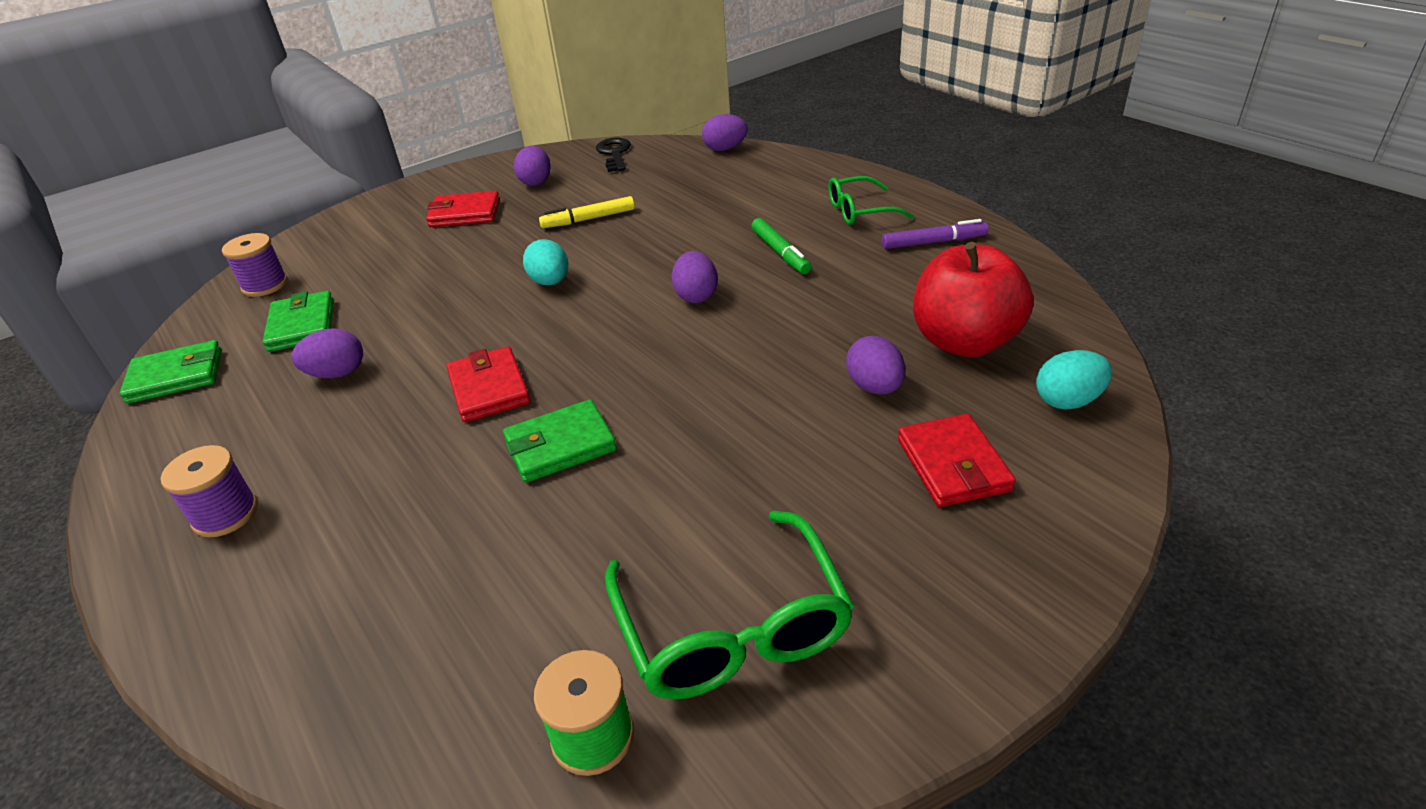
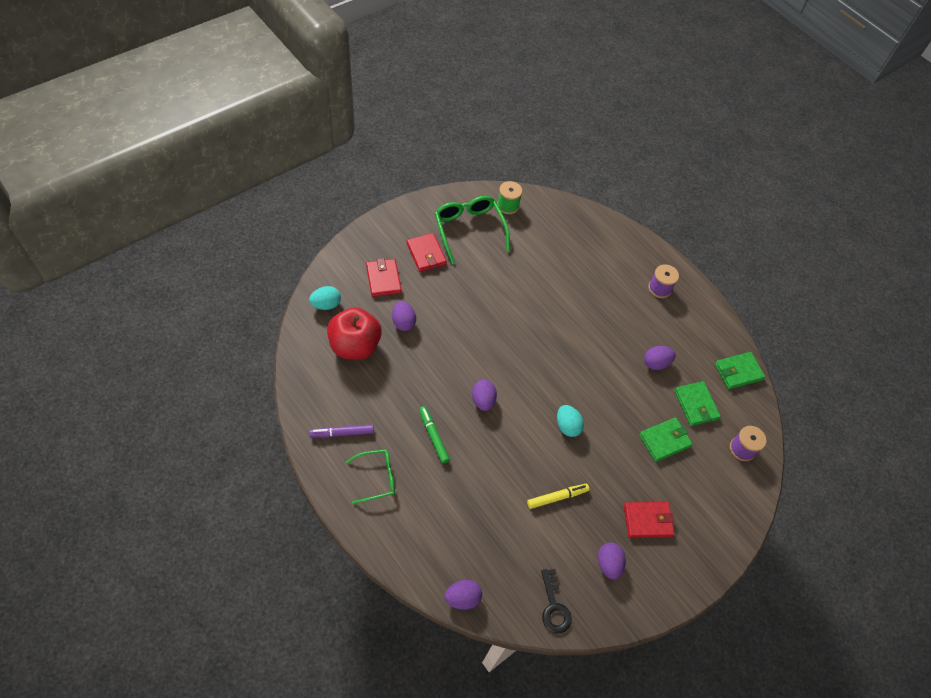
camera: 170 degrees right, 20 degrees up
(489, 388) = (577, 343): red wallet -> red wallet (426, 254)
(560, 446) = (537, 306): green wallet -> green wallet (664, 440)

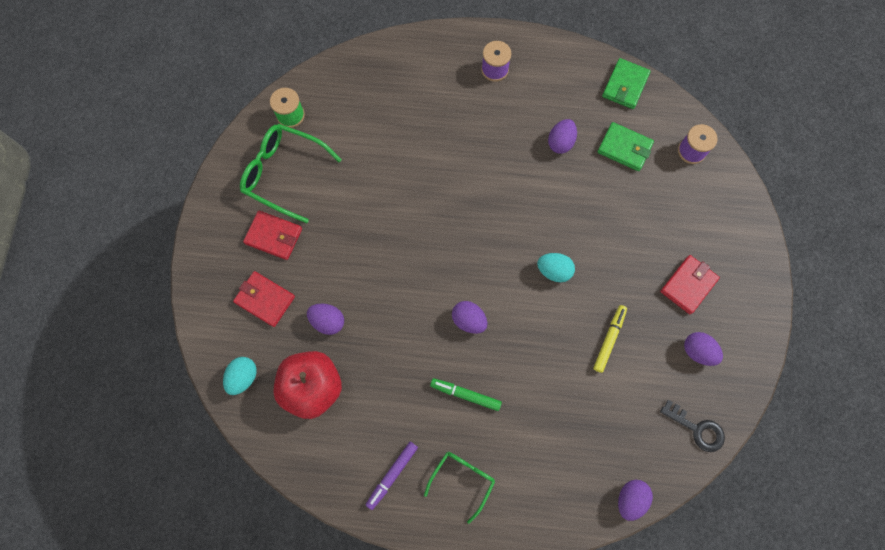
camera: 40 degrees left, 15 degrees up
(664, 440) = (633, 204): green wallet -> none

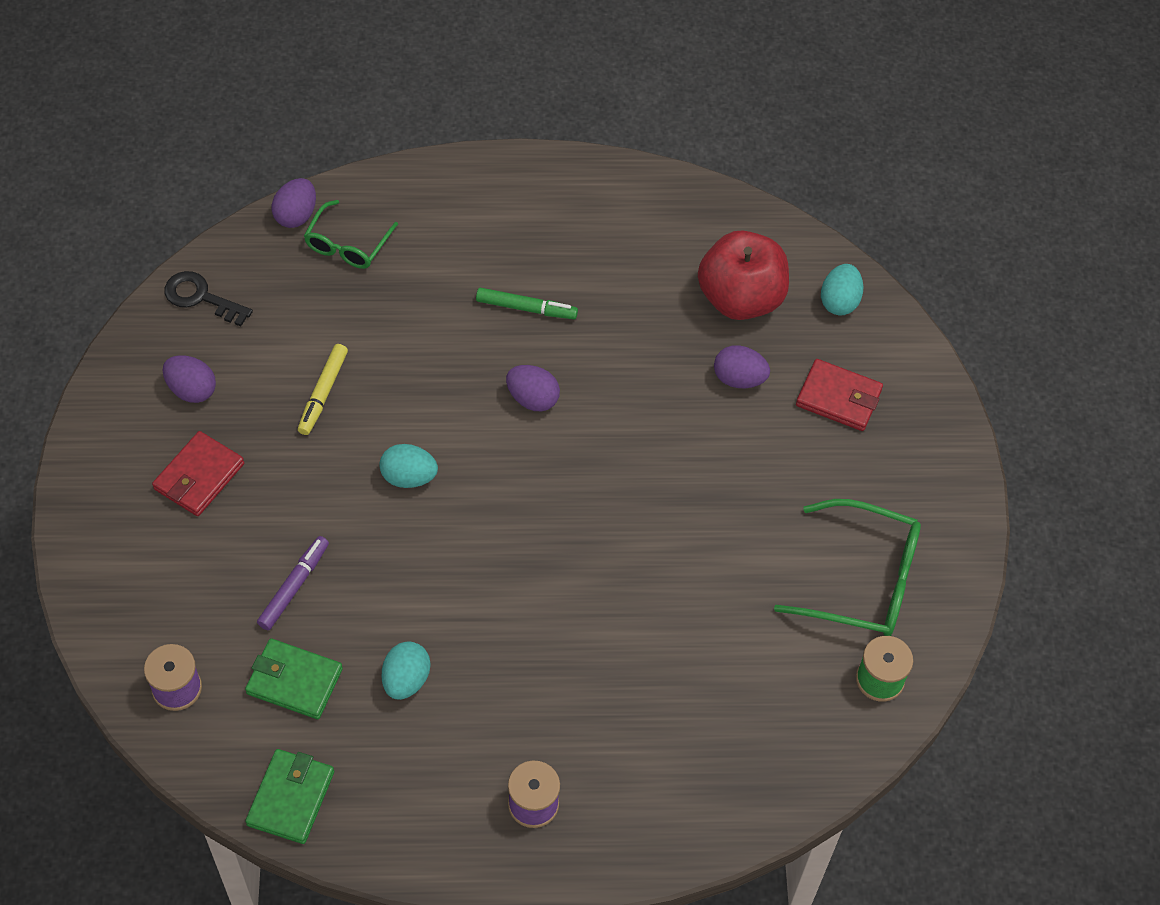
camera: 170 degrees right, 15 degrees down
(274, 236) = (851, 485): red wallet -> none
(392, 475) = (612, 214): purple marker -> purple marker (294, 586)
(462, 480) = (519, 216): green glasses -> green glasses (347, 244)
(560, 142) = (406, 680): purple egg -> turquoise egg

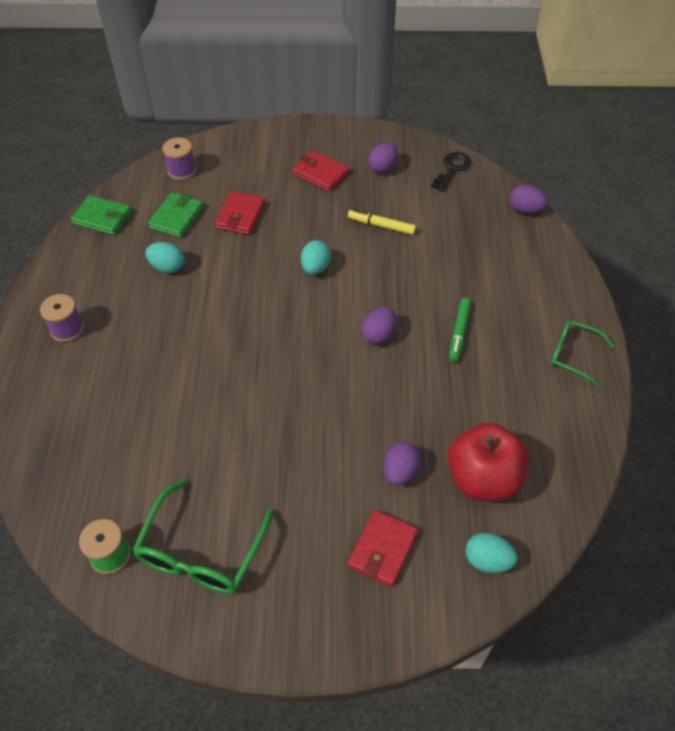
camera: 95 degrees right, 5 degrees down
(294, 586) = (240, 216): purple marker -> red wallet
(347, 244) = (504, 235): green glasses -> green glasses (573, 355)

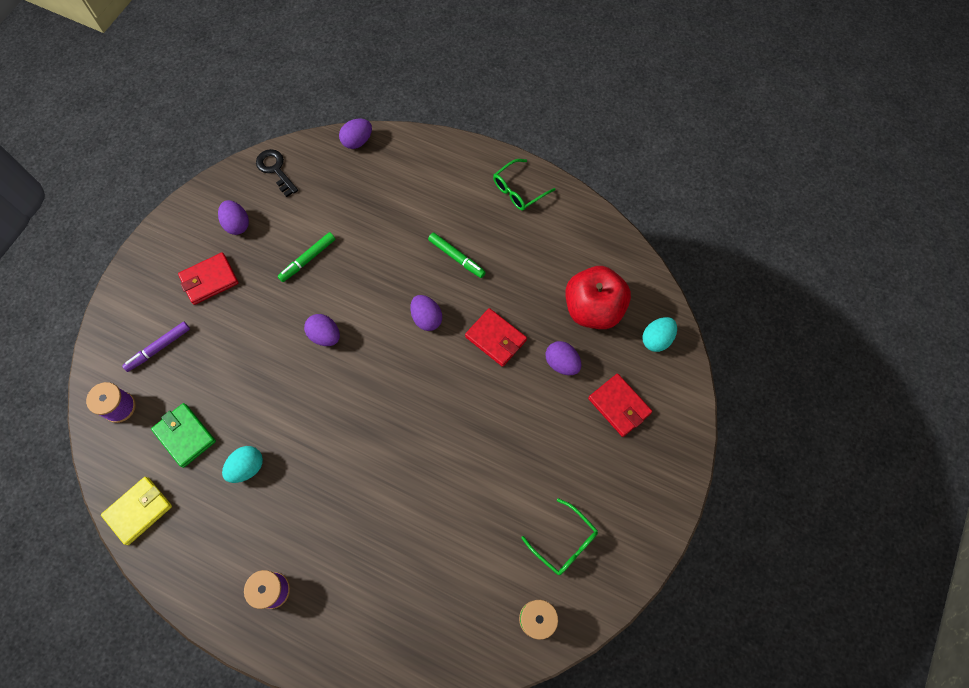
camera: 65 degrees left, 15 degrees up
(102, 218) = (139, 511): green wallet -> yellow wallet
(201, 551) = (564, 542): green glasses -> green glasses, size x0.62
(240, 216) = (220, 375): red wallet -> red wallet (496, 338)
(243, 170) = (159, 348): none -> purple marker
(315, 268) = (325, 335): turquoise egg -> purple egg
(381, 226) = (308, 259): yellow marker -> green marker

